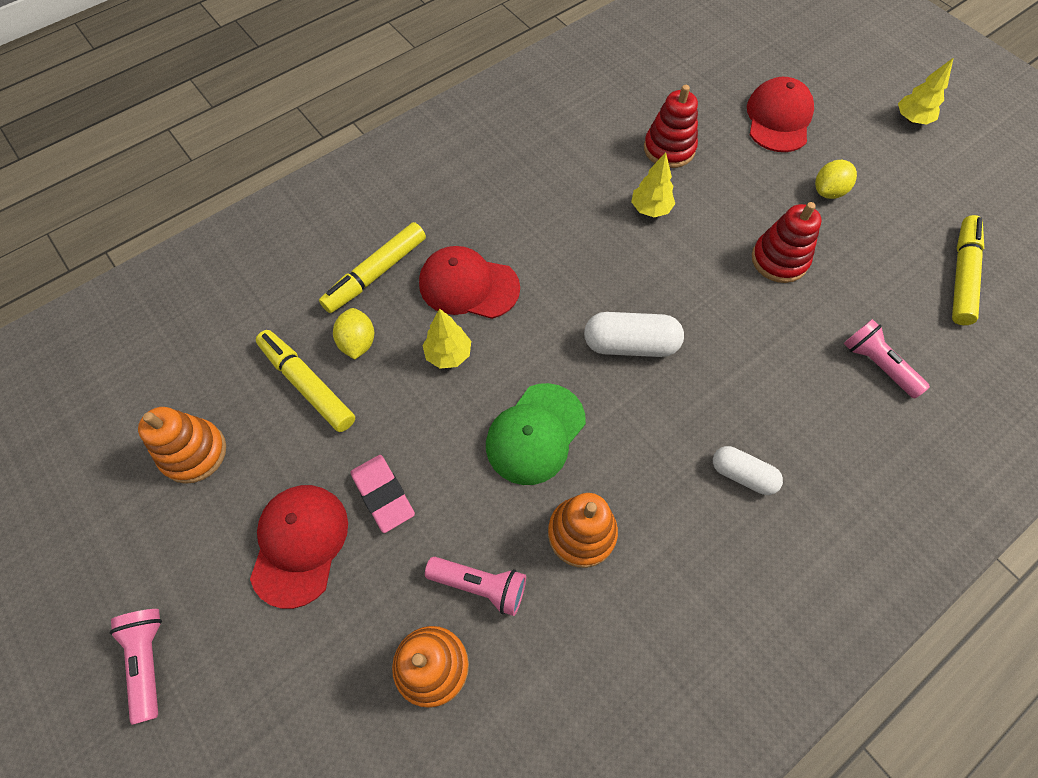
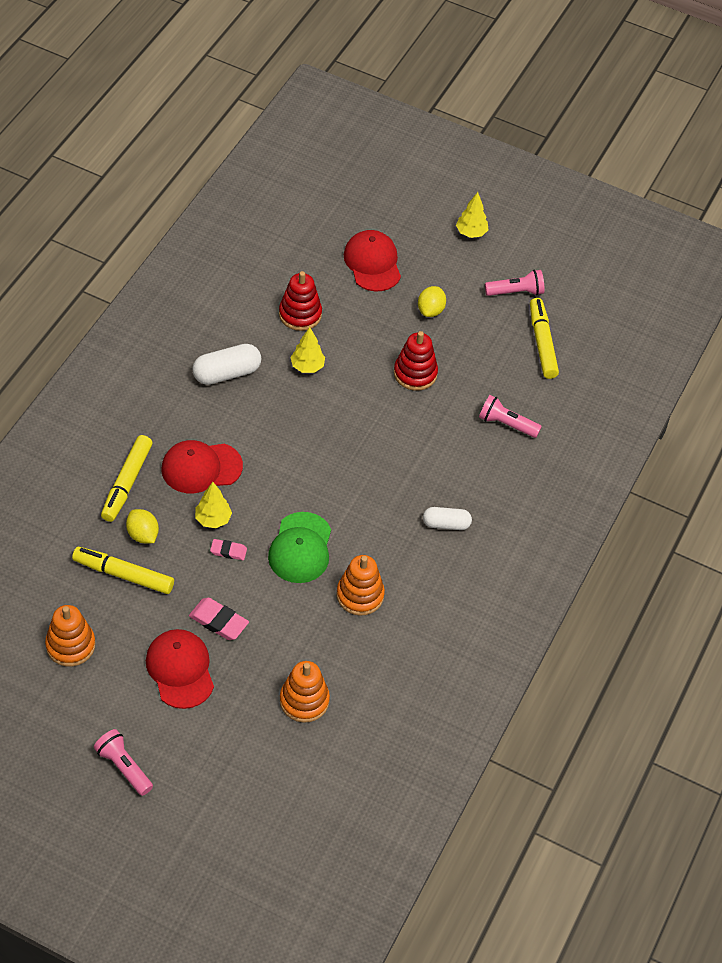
camera: 30 degrees left, 10 degrees down
(445, 403) = (228, 551): none -> pink eraser
(480, 585) = (311, 648): pink flashlight -> pink flashlight (516, 292)
(630, 344) = (337, 468): white capsule -> white capsule (227, 373)

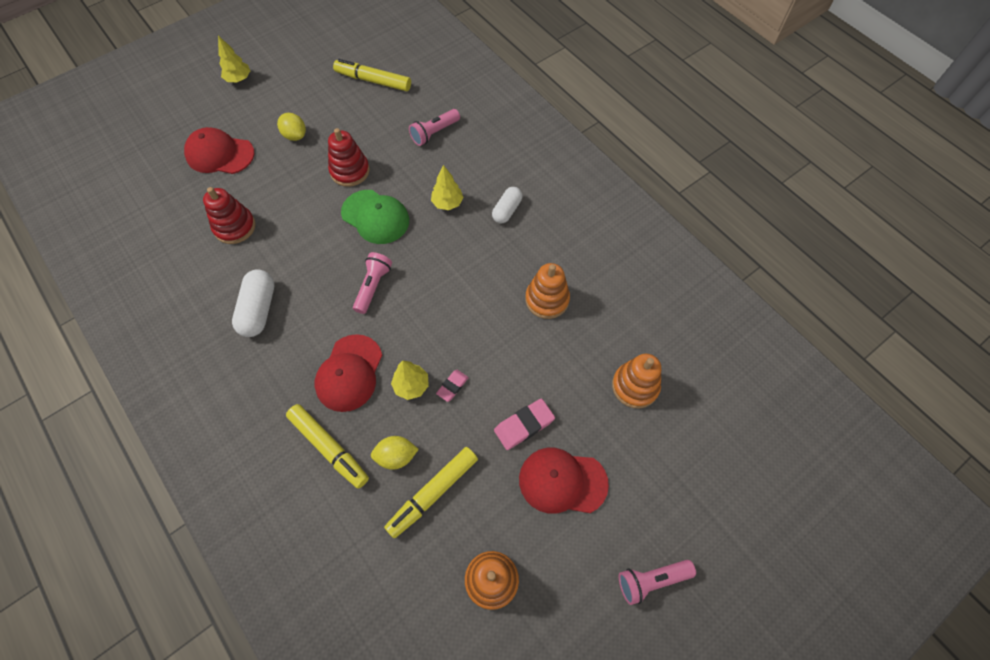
camera: 60 degrees left, 10 degrees up
(300, 548) = (478, 326): green cap -> green cap (375, 217)
(307, 366) = (293, 244): yellow tree -> yellow tree (447, 203)
(516, 292) = (315, 76): pink flashlight -> pink flashlight (373, 286)

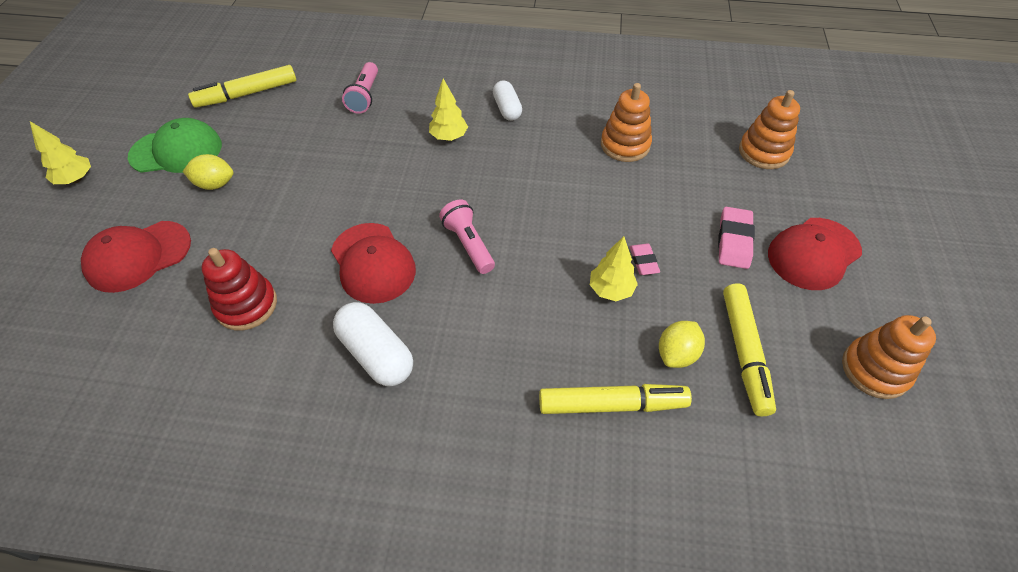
camera: 45 degrees left, 10 degrees down
(349, 373) = (543, 328): red cap -> red cap (373, 263)
(350, 171) = (318, 174): red stacking toy -> none
(375, 217) = (395, 191): green cap -> green cap (176, 151)
(651, 580) = (954, 261): pink flashlight -> none

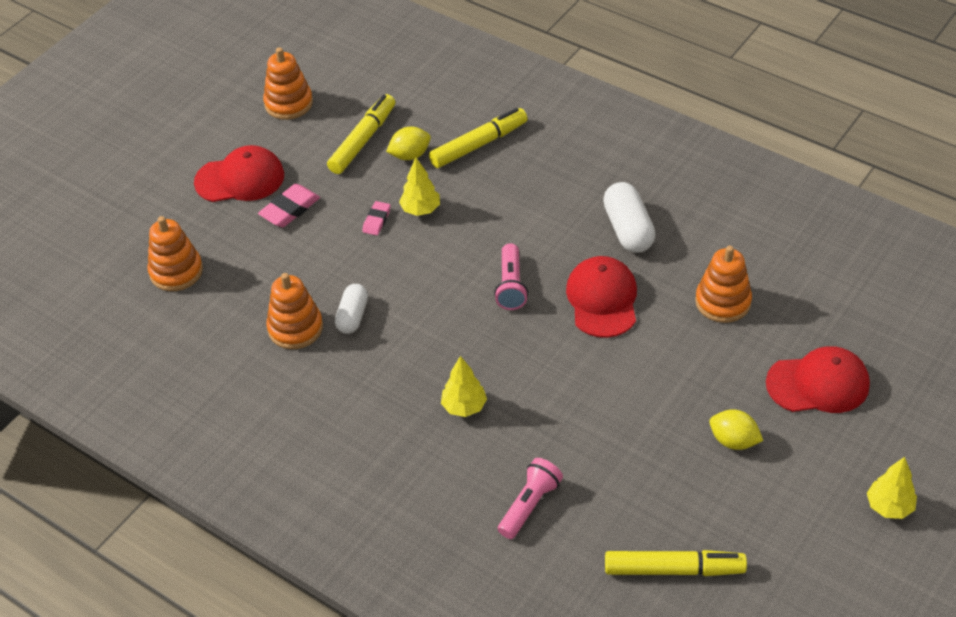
camera: 150 degrees left, 5 degrees down
(176, 151) = (772, 505): green cap -> none
(246, 305) = (723, 302): red stacking toy -> orange stacking toy
(507, 109) = (379, 420): white capsule -> white capsule (352, 316)
(612, 404) = (478, 144): yellow marker -> yellow marker turned 120 degrees clockwise

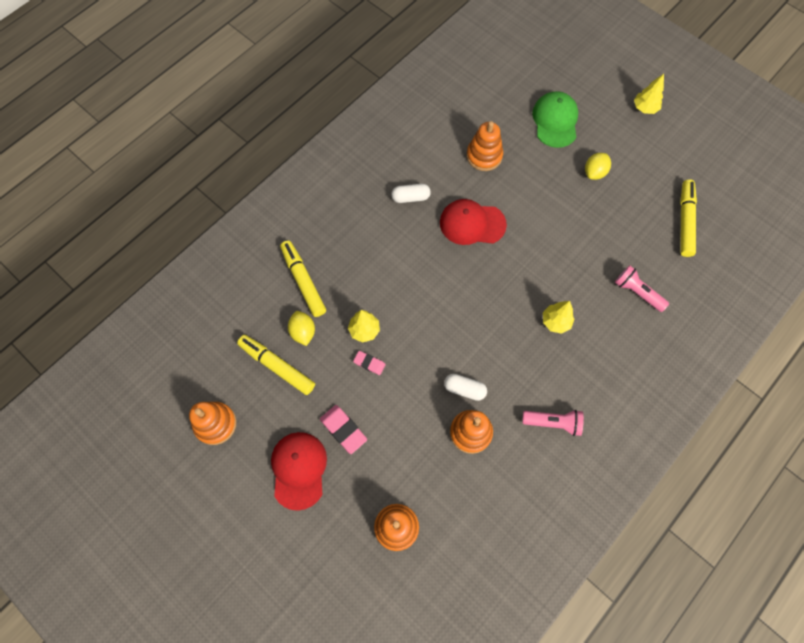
camera: 85 degrees left, 20 degrees up
(511, 286) = (451, 278): pink flashlight -> pink flashlight (553, 423)
(628, 229) = (410, 197): white capsule -> white capsule, size x0.66
(818, 384) = (555, 121): red cap -> green cap

